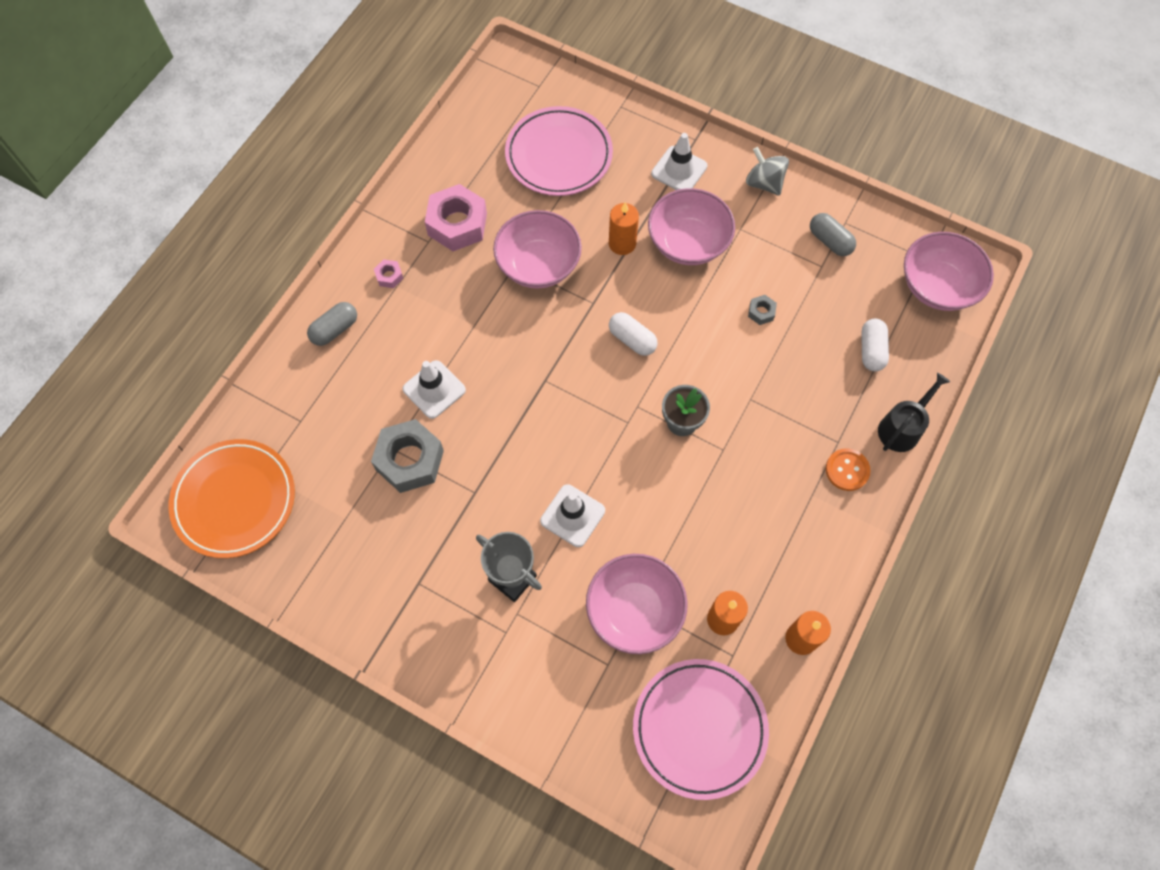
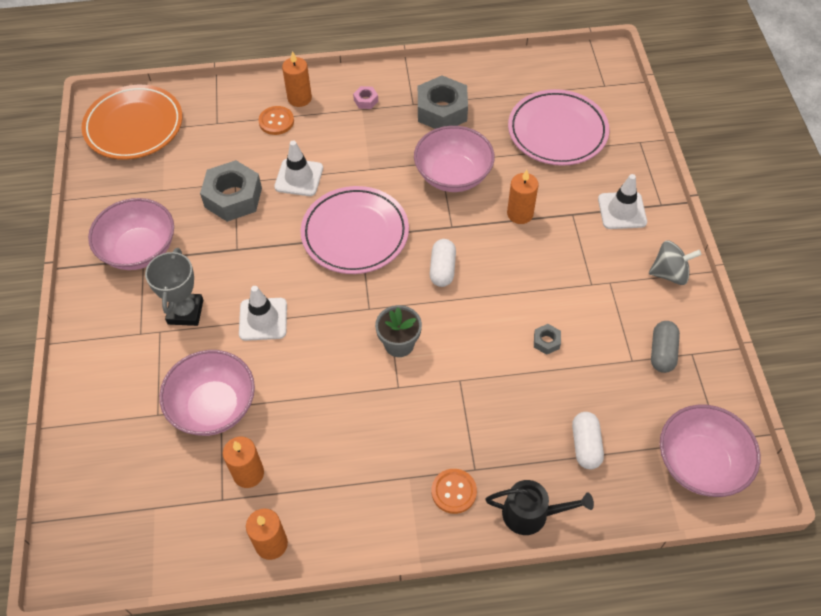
camera: 55 degrees right, 10 degrees down
(335, 329) = (299, 98): grey capsule -> orange candle
(346, 367) = (276, 121): none -> orange button
(457, 224) = (442, 111): pink nut -> grey nut
(688, 242) = (562, 255): pink bowl -> pink bowl (139, 250)
(699, 728) = (144, 511): pink plate -> pink plate (355, 233)
(764, 183) = (669, 273): grey spinning top -> grey spinning top turned 75 degrees clockwise
(871, 350) = (585, 445): white capsule -> white capsule turned 60 degrees counterclockwise

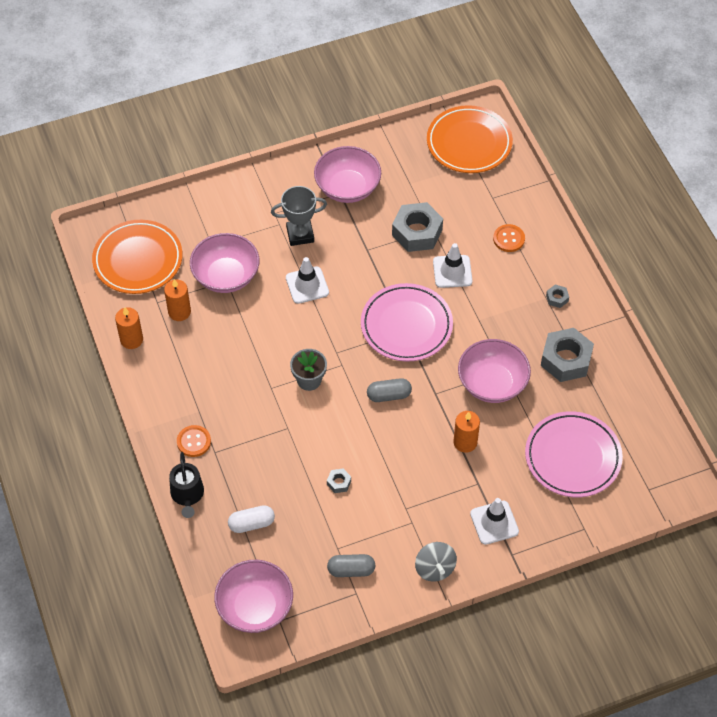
camera: 75 degrees right, 0 degrees up
(143, 512) = (138, 260): none -> orange plate
(299, 98) = (541, 248): orange candle -> none
(366, 100) = (557, 298): pink nut -> grey nut
(442, 269) = (389, 395): white capsule -> grey capsule

